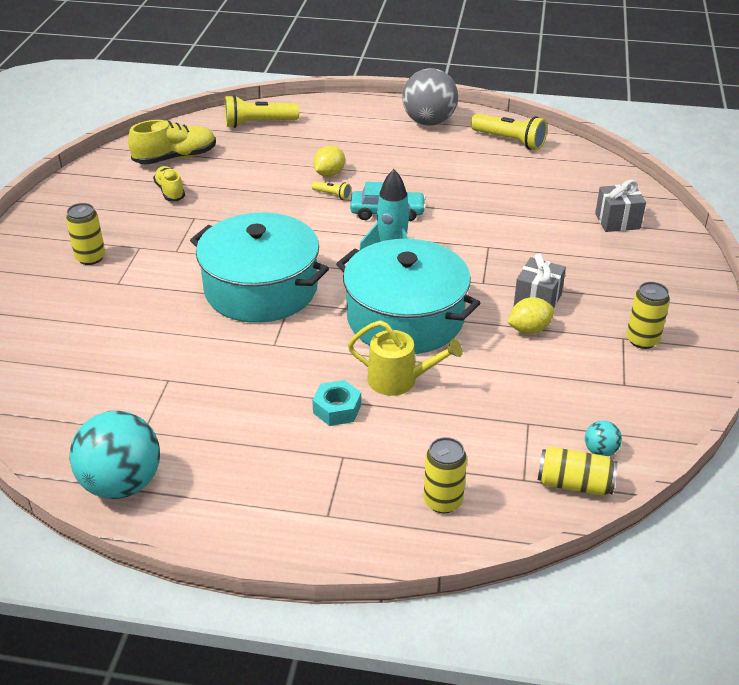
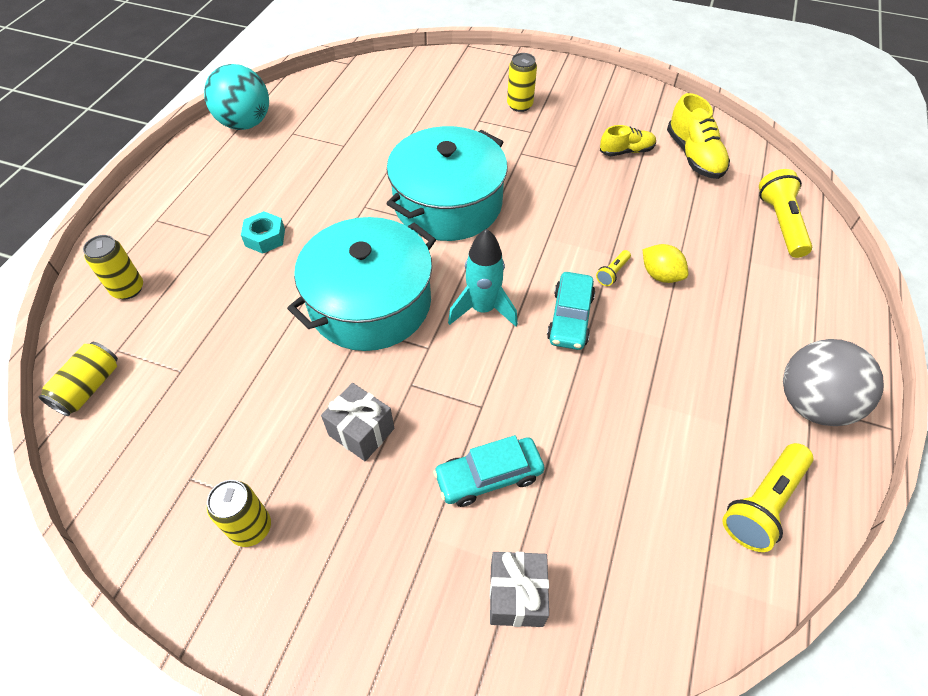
camera: 100 degrees right, 15 degrees up
(399, 380) = (282, 284): yellow watering can -> none
(529, 329) = (314, 409): yellow lemon -> none
(543, 238) = (488, 476): none -> turquoise car
(600, 451) = (113, 422): turquoise ball -> none

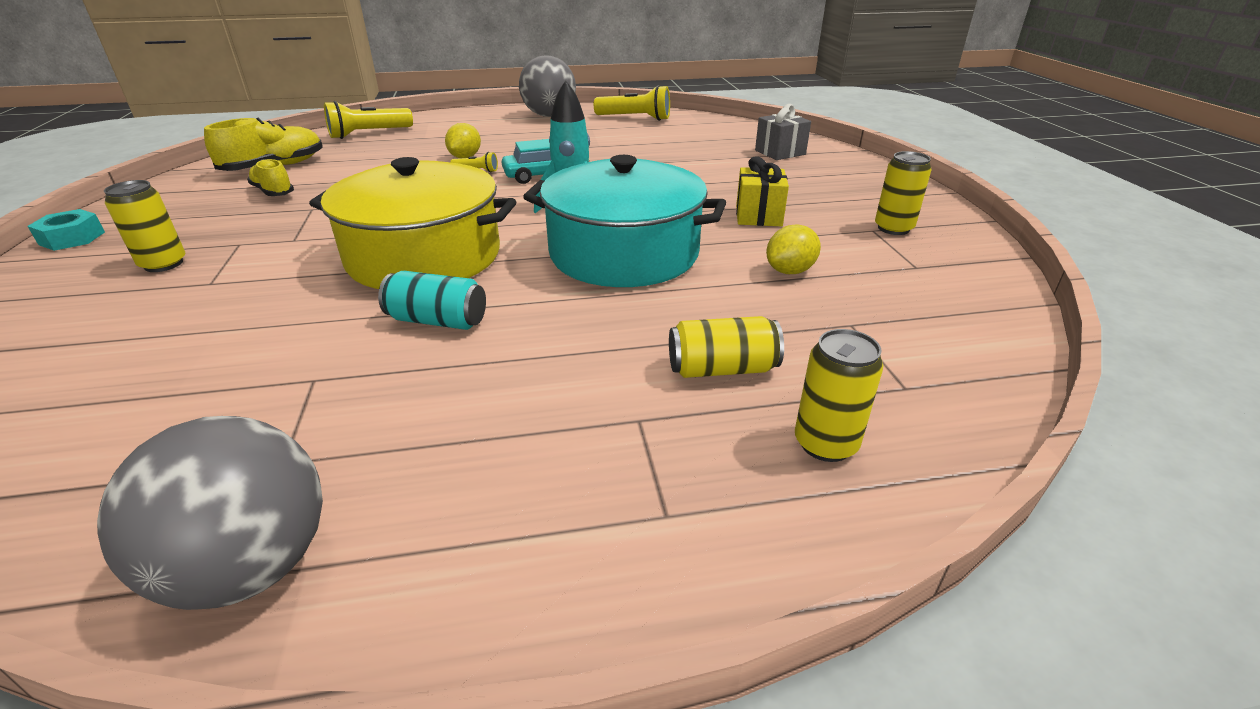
camera: 120 degrees left, 20 degrees down
(89, 387) = (969, 377): yellow can -> yellow can (722, 369)
(245, 123) = (251, 567): turquoise ball -> grey ball
(262, 385) = (790, 271): none -> yellow lemon
(265, 237) = (594, 361): turquoise nut -> turquoise nut (72, 238)
(359, 192) = (437, 321): none -> turquoise can
(361, 432) = (758, 216): grey gift -> yellow gift
(448, 203) = (424, 256): turquoise pot -> yellow pot
(488, 476) = (722, 172): turquoise car -> none

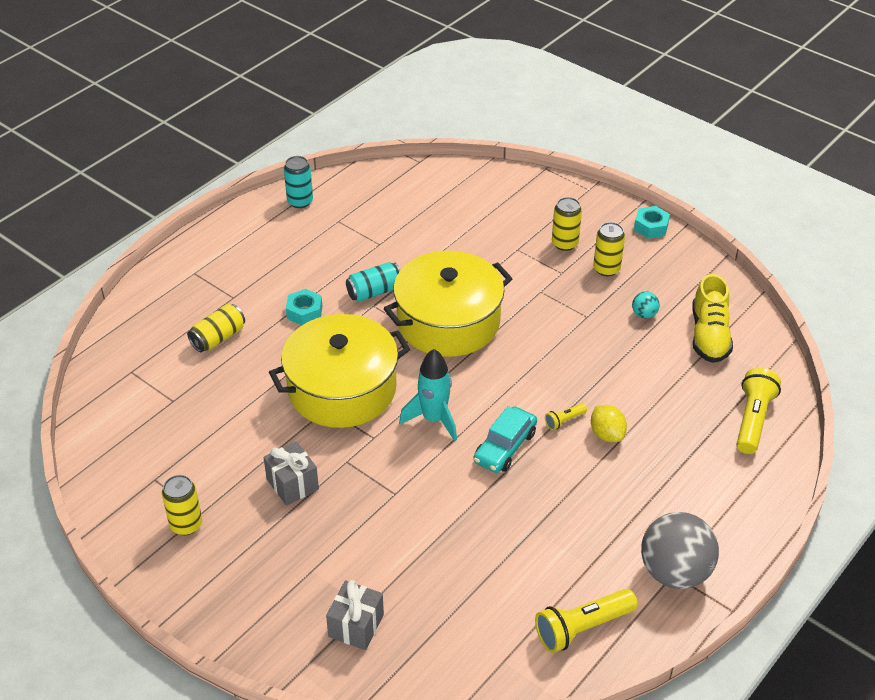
camera: 140 degrees right, 10 degrees up
(251, 567) = (300, 201): grey ball -> turquoise can
(273, 192) = (644, 314): yellow shoe -> turquoise ball
(559, 342) = (304, 312): none -> turquoise nut
(624, 253) = (342, 389): turquoise pot -> yellow pot
(758, 216) = (292, 484): yellow gift -> grey gift
(790, 271) = (230, 429): yellow lemon -> none
(825, 444) = (154, 325): yellow can -> yellow can (606, 269)

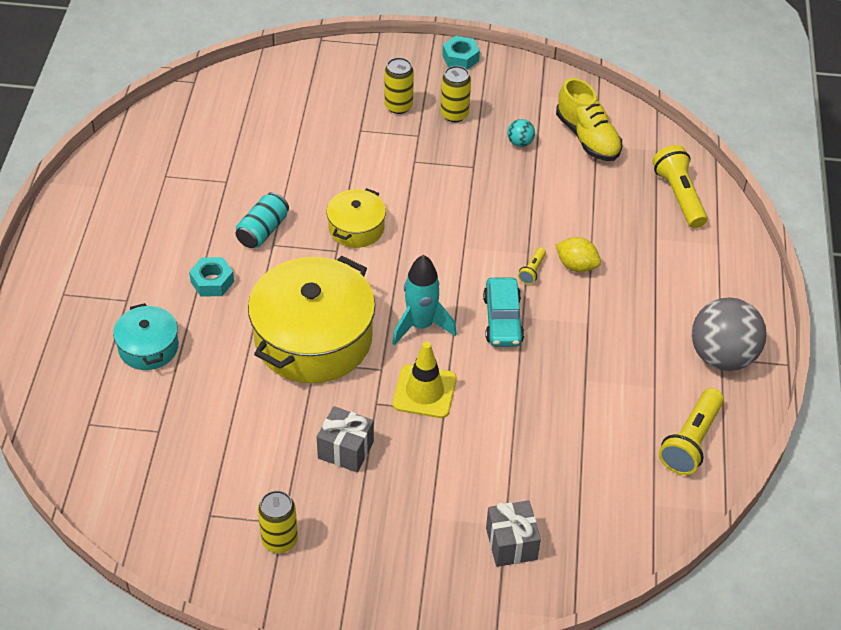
camera: 35 degrees left, 5 degrees up
(218, 338) = (148, 347): yellow can -> turquoise pot
(300, 201) = (109, 172): turquoise can -> none
(392, 471) = (424, 391): none -> yellow traffic cone
(448, 321) = (356, 228): yellow pot -> yellow pot, size x0.51

